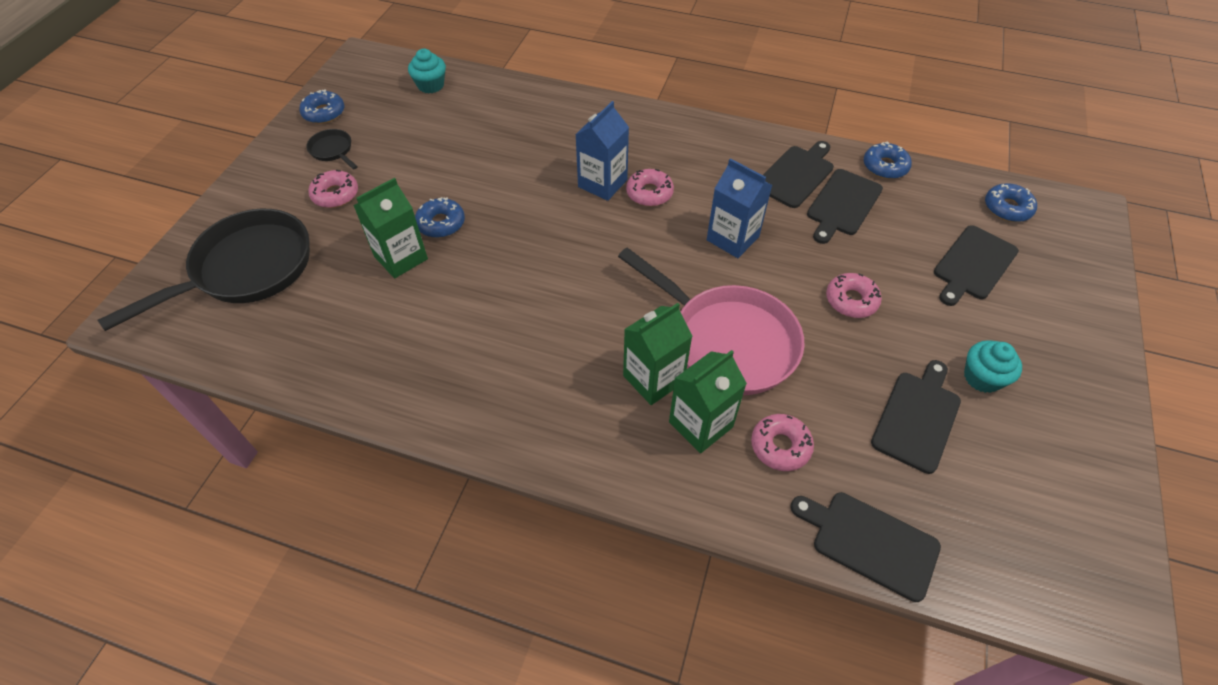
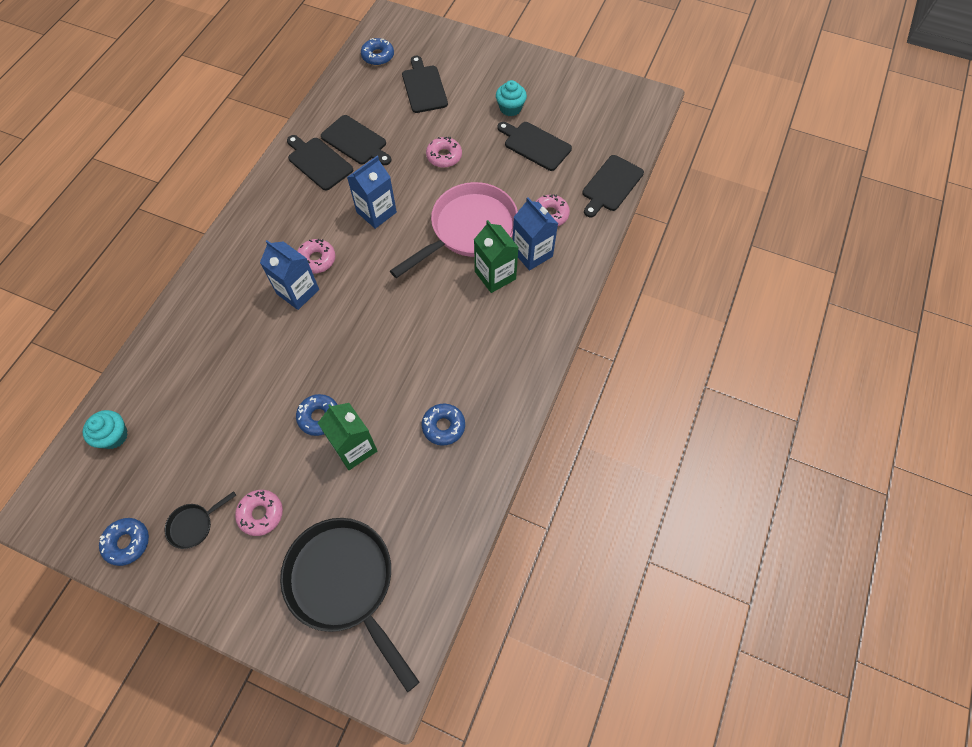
camera: 85 degrees left, 10 degrees up
(700, 424) = (532, 253): green carton -> blue carton
(885, 166) = (322, 109): blue donut -> blue donut (443, 426)
(973, 265) = (424, 87): black cutting board -> black cutting board turned 150 degrees counterclockwise

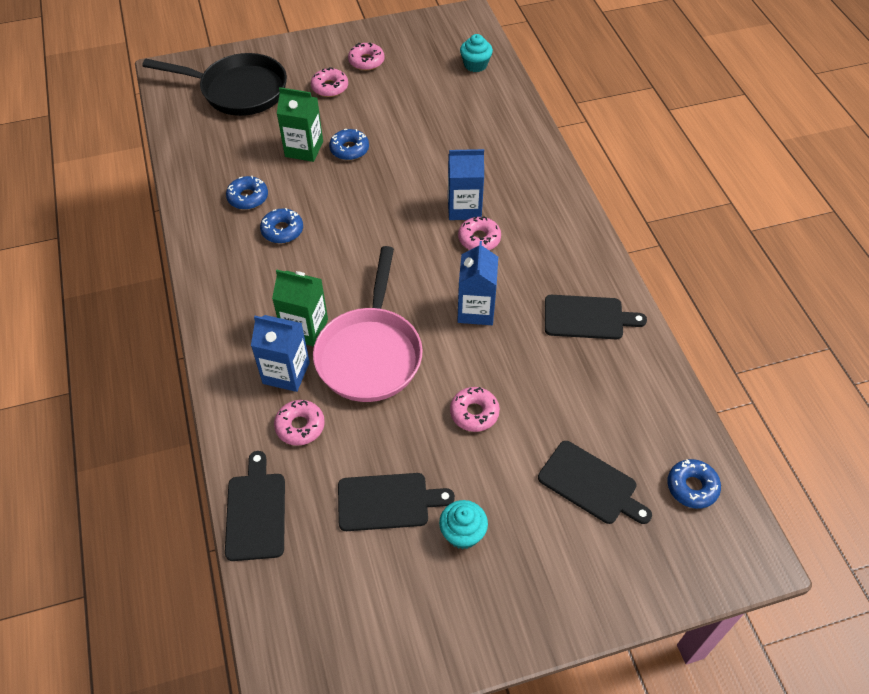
camera: 140 degrees right, 10 degrees down
(127, 543) = (396, 35): blue donut -> blue donut (282, 230)
(194, 525) = (366, 61): black pan -> pink donut
(356, 141) = (580, 363): black cutting board -> none

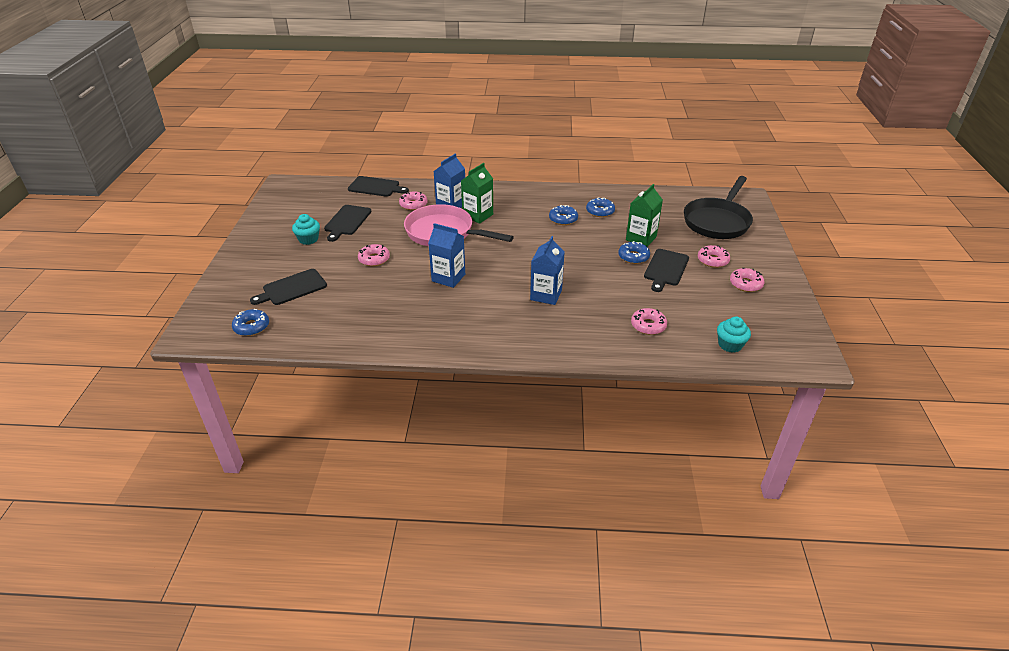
camera: 110 degrees right, 15 degrees down
(479, 239) = (511, 294): pink donut -> pink donut (648, 325)
(587, 317) = (407, 324): black cutting board -> black cutting board (665, 269)

